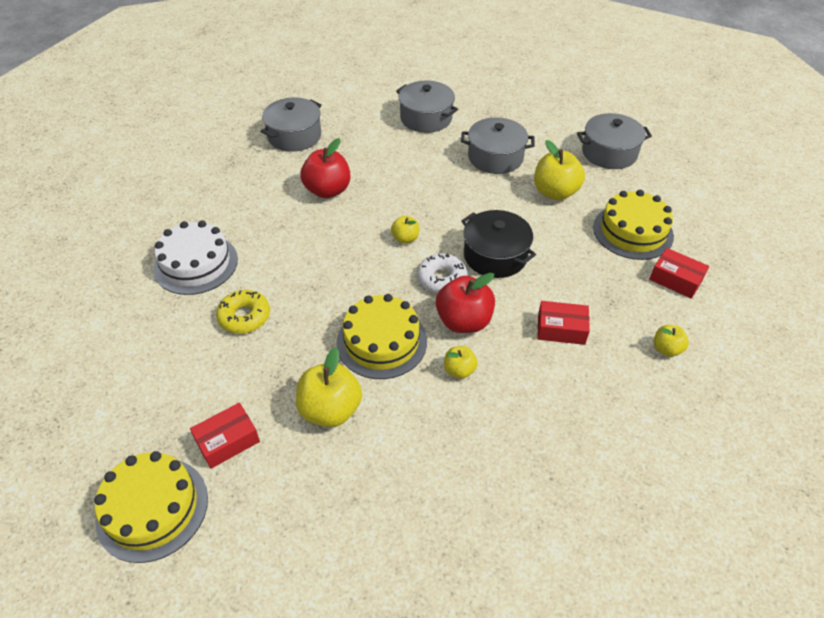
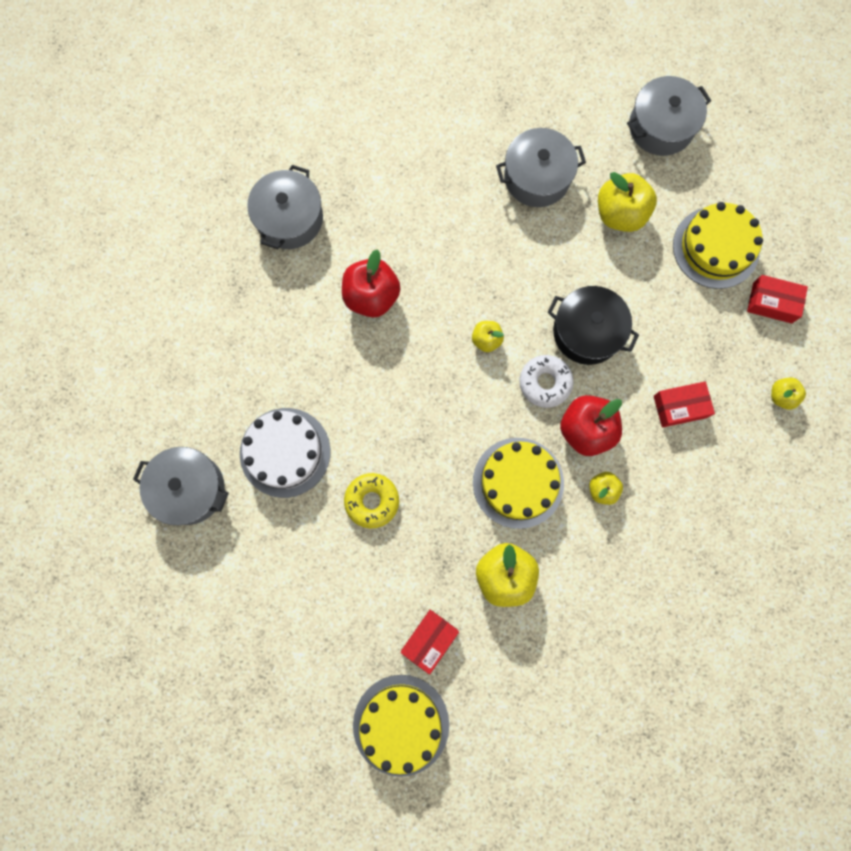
camera: 20 degrees left, 30 degrees up
(426, 118) = (432, 133): grey pot -> grey pot (189, 489)

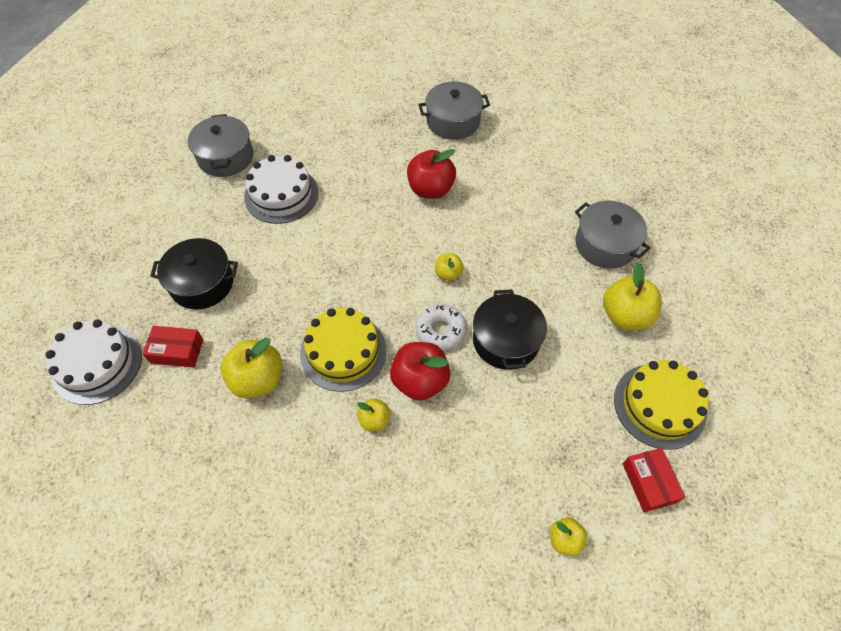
camera: 60 degrees right, 20 degrees down
(359, 584) = (202, 283): none -> black pot
(372, 501) = (273, 261): yellow donut -> none
(401, 724) = (97, 364): yellow cake -> white cake
(661, 126) = (726, 309): grey pot -> none
(680, 406) = (491, 448): red box -> none

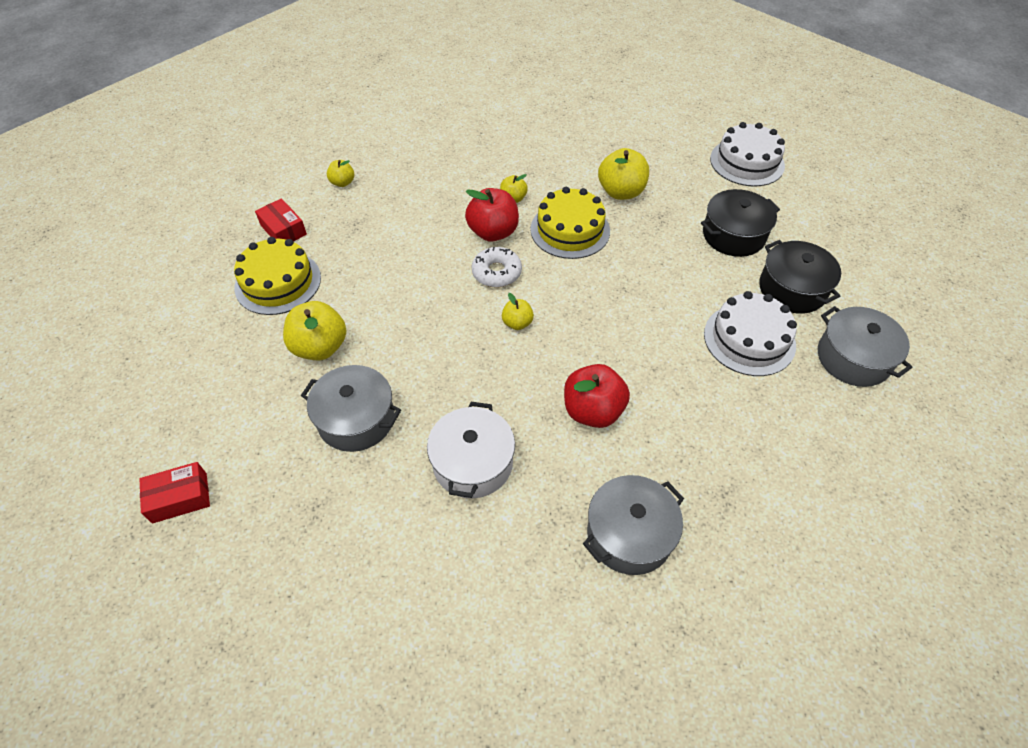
camera: 155 degrees right, 5 degrees down
(177, 351) = (699, 187): red box -> red box (180, 498)
(505, 340) = (433, 285): black pot -> black pot (792, 289)
(530, 188) = (473, 463): none -> white pot

